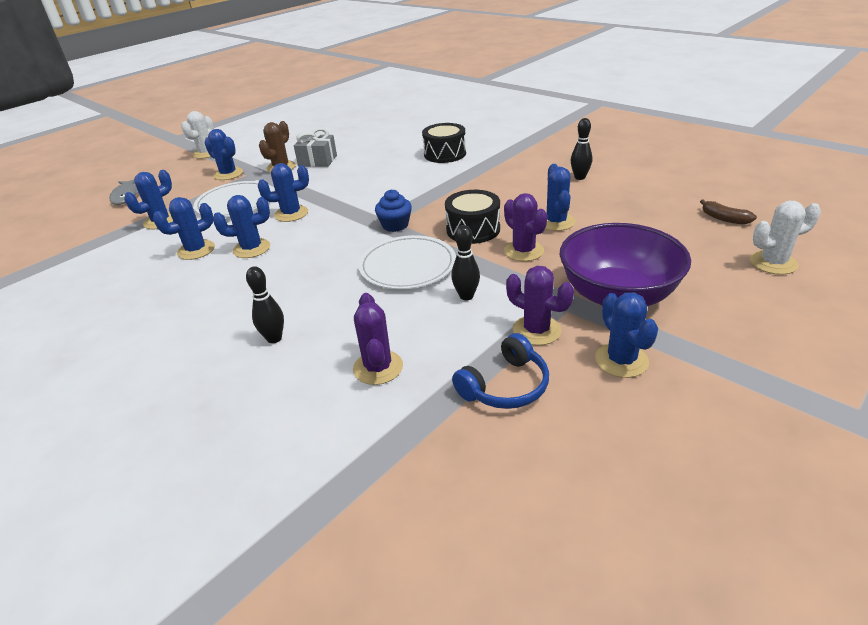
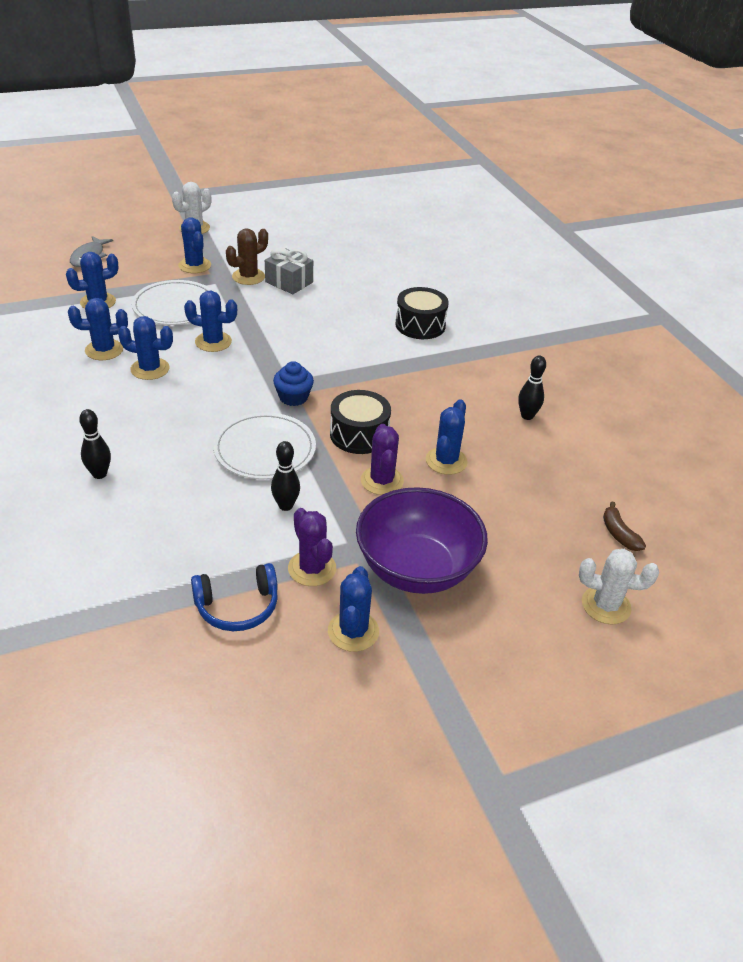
camera: 20 degrees right, 5 degrees up
(378, 367) = (155, 541): purple cactus -> none

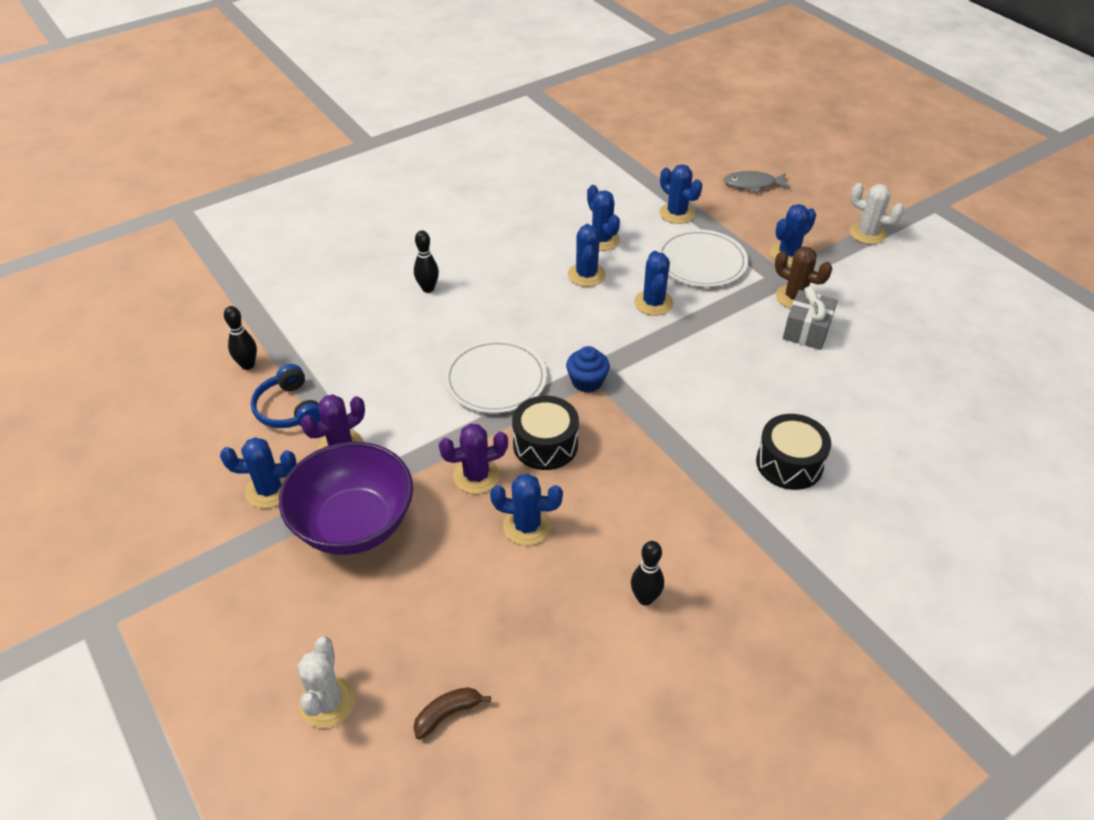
camera: 80 degrees right, 5 degrees up
(285, 506) = (419, 412): black bowling pin -> black bowling pin (248, 365)

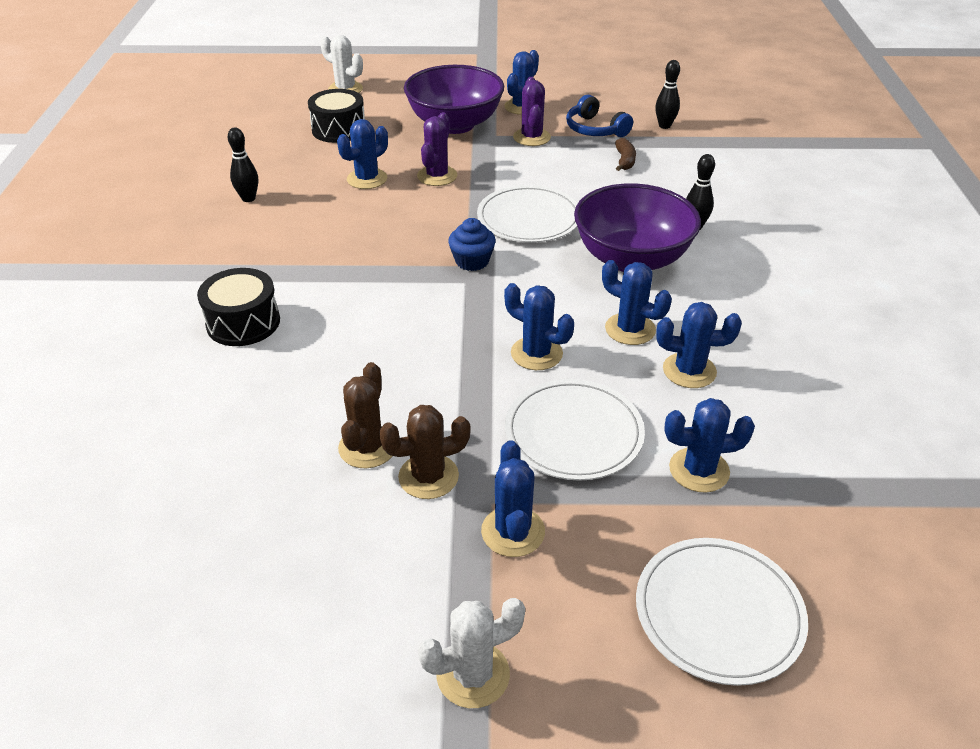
camera: 125 degrees right, 5 degrees down
(289, 409) = (595, 129): blue headphones -> blue headphones turned 135 degrees counterclockwise
(448, 714) = (286, 115): brown banana -> brown banana (624, 161)
(503, 303) = (631, 259): none -> purple bowl
(545, 444) = (428, 213): black drum -> black drum (339, 129)
(752, 185) = (718, 612): grey fish -> white plate
(807, 331) = (367, 447): grey gift -> brown cactus

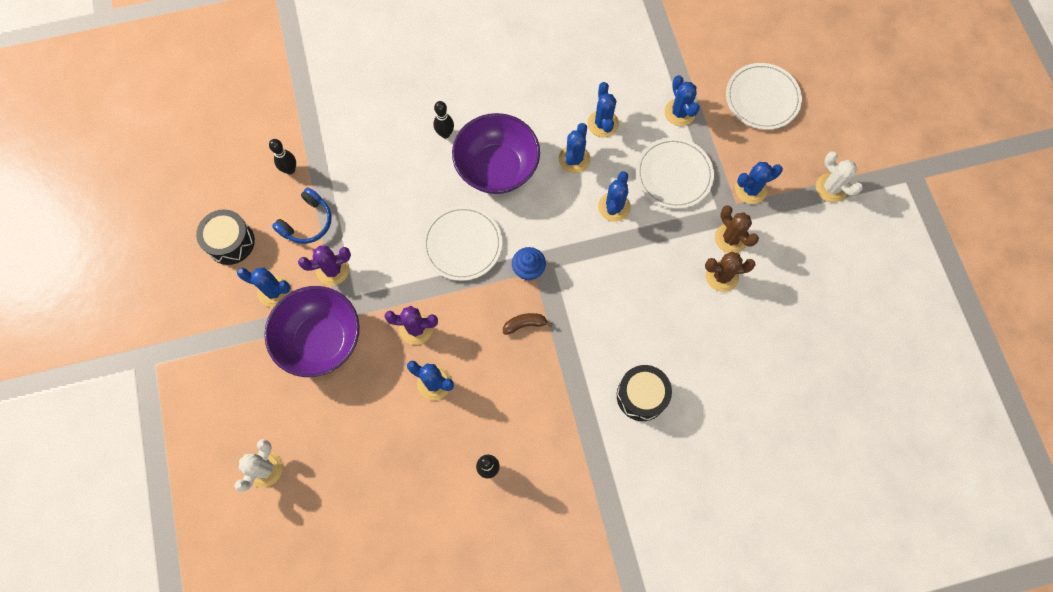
camera: 105 degrees left, 30 degrees up
(339, 129) = (352, 441): black drum -> black drum (230, 242)
(624, 161) = (358, 192): brown banana -> brown banana (525, 324)

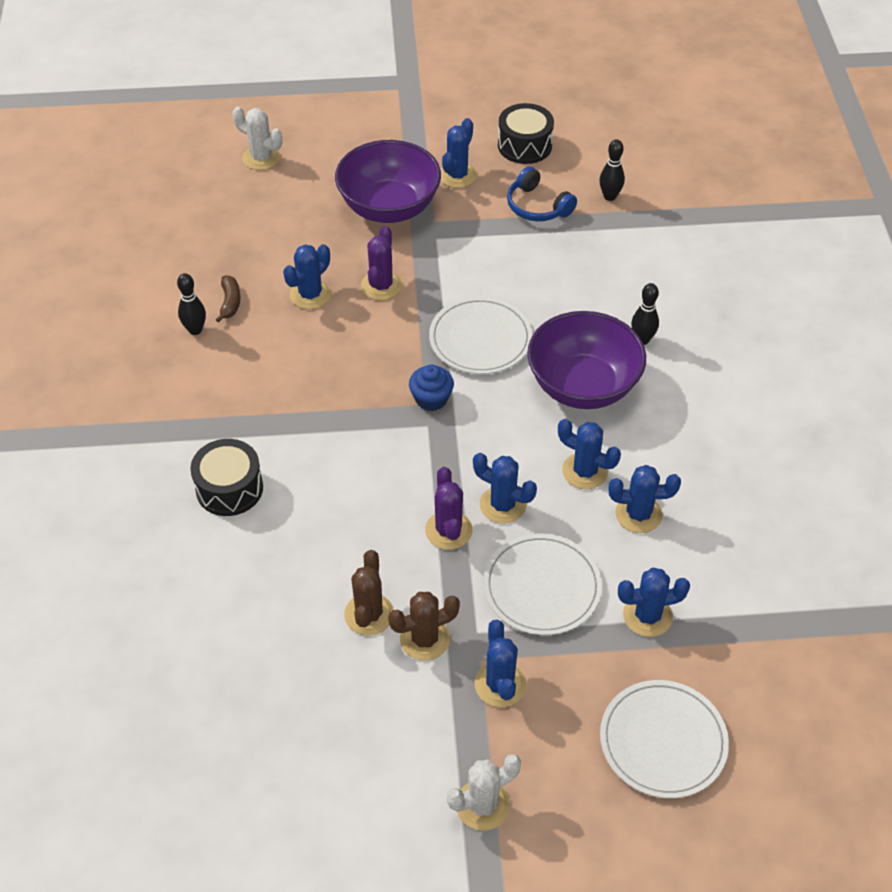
camera: 100 degrees right, 20 degrees down
(332, 270) = (472, 222): purple cactus -> purple cactus (448, 530)
(525, 324) = (358, 385): brown banana -> brown banana (230, 302)

